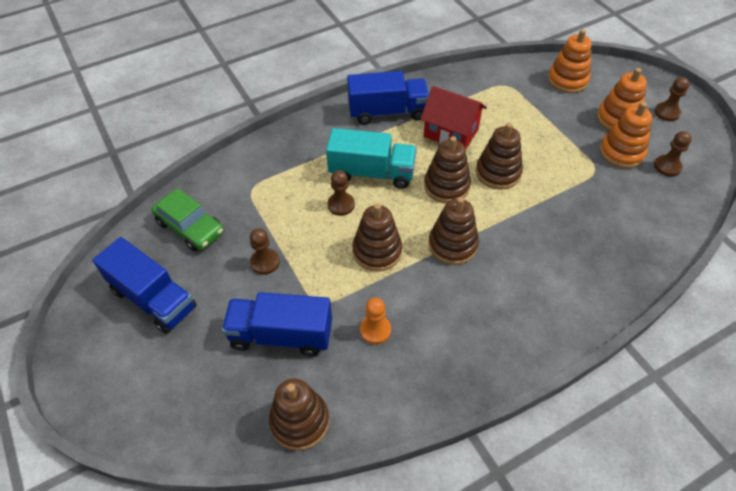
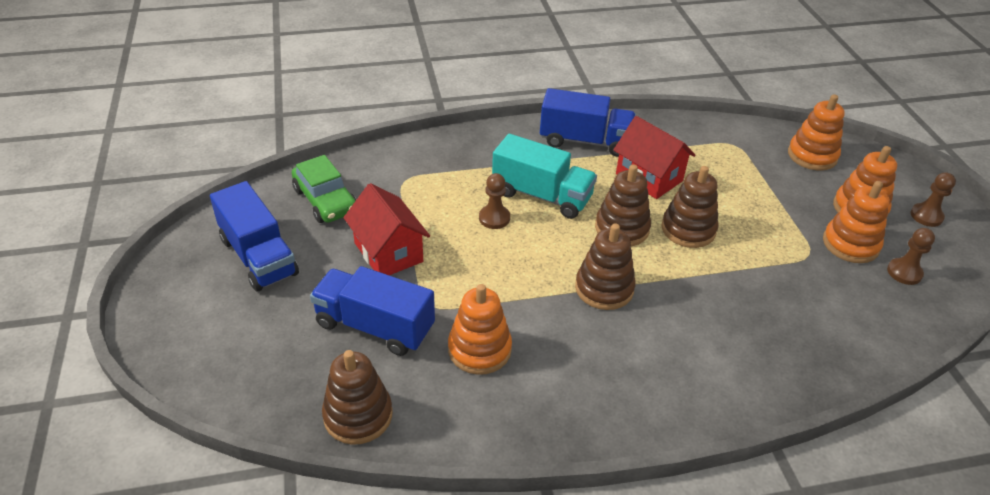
camera: 15 degrees right, 10 degrees down
(265, 262) = (388, 252): brown pawn -> red house
(375, 330) = (479, 349): orange pawn -> orange stacking toy
(377, 251) = (515, 273): brown stacking toy -> none

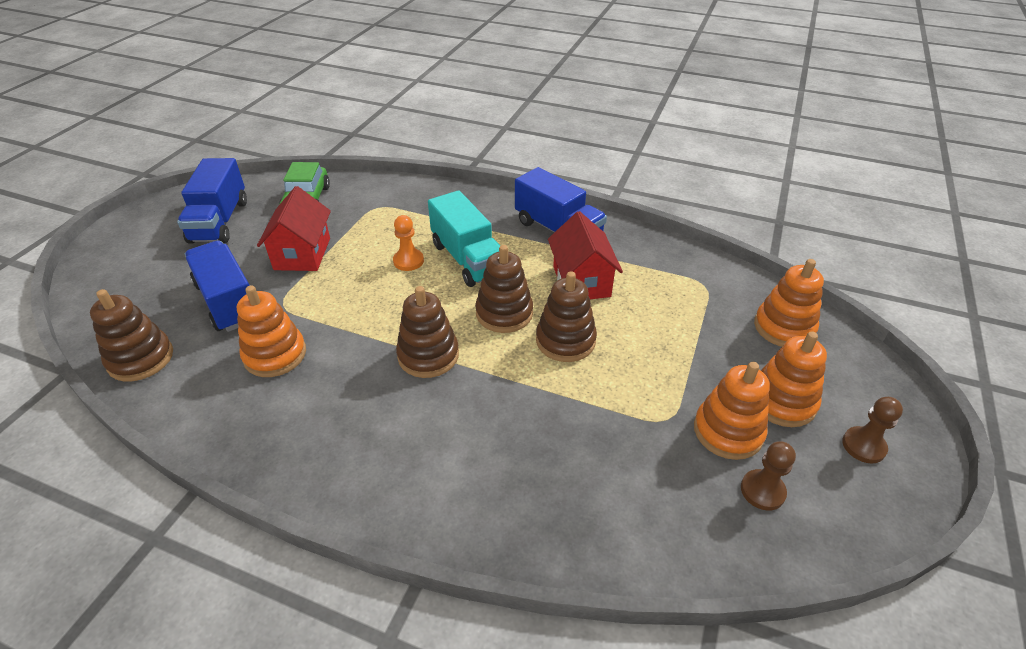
camera: 35 degrees right, 0 degrees up
(494, 218) = (408, 261): brown pawn -> orange pawn

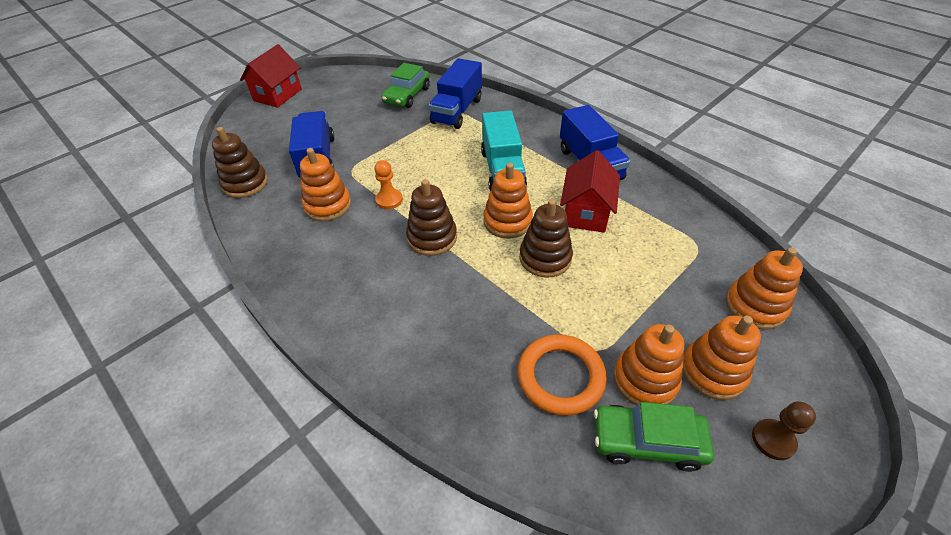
camera: 25 degrees right, 5 degrees up
(220, 221) = (341, 98): blue truck -> blue truck (457, 111)
(302, 254) = (383, 135): red house -> red house (278, 95)
(408, 261) = (456, 160): orange pawn -> orange pawn (389, 200)
(504, 313) = (507, 221): brown stacking toy -> orange stacking toy
(648, 458) = (560, 377): none -> orange ring
(762, 491) = (647, 442): brown pawn -> green car

